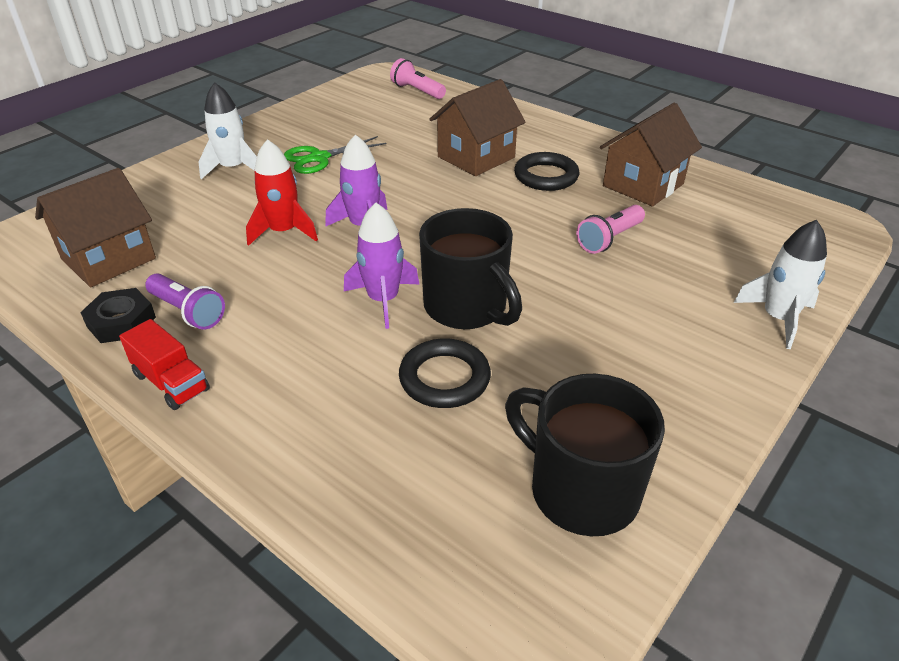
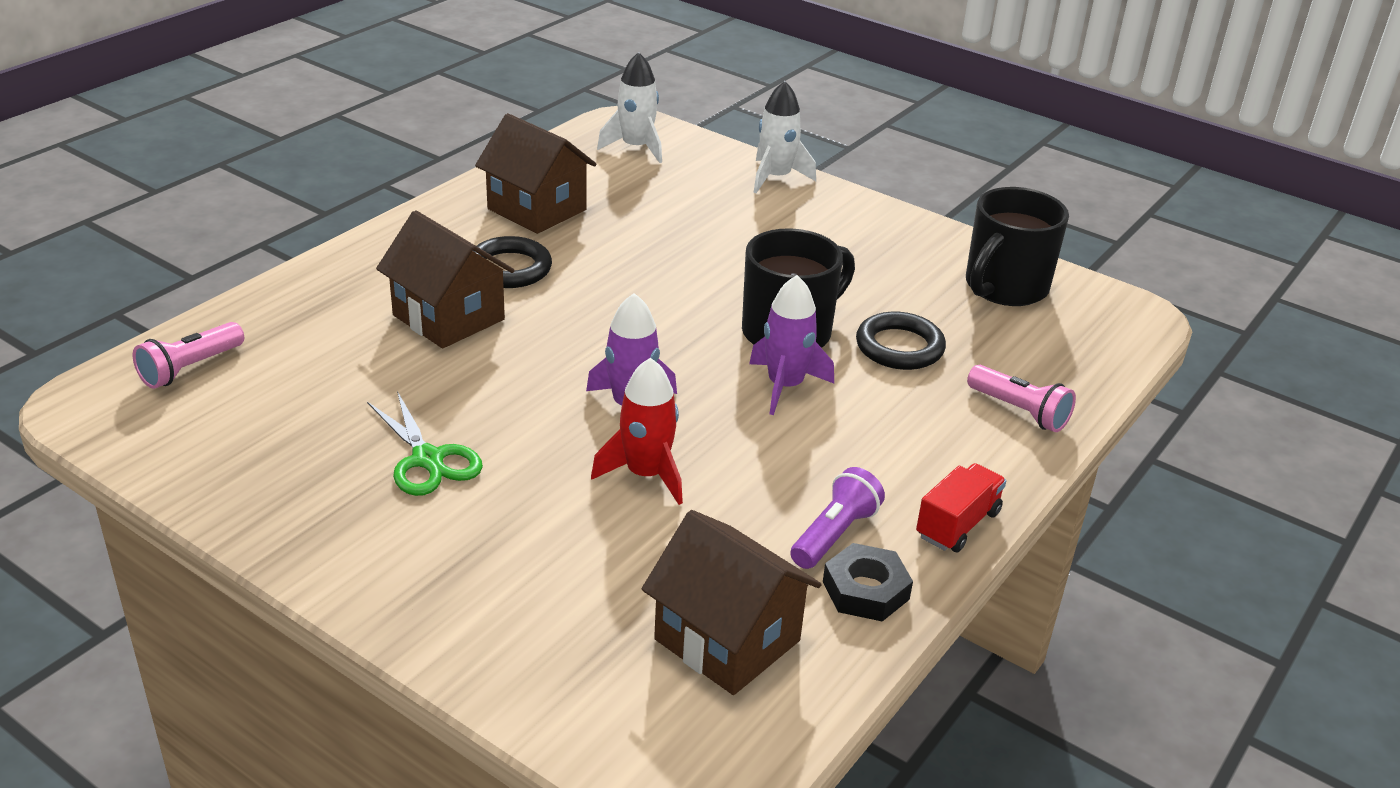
camera: 95 degrees left, 5 degrees down
(233, 168) = (450, 551): white rocket -> white rocket (636, 148)
(609, 239) = (653, 241): pink flashlight -> pink flashlight (1019, 411)

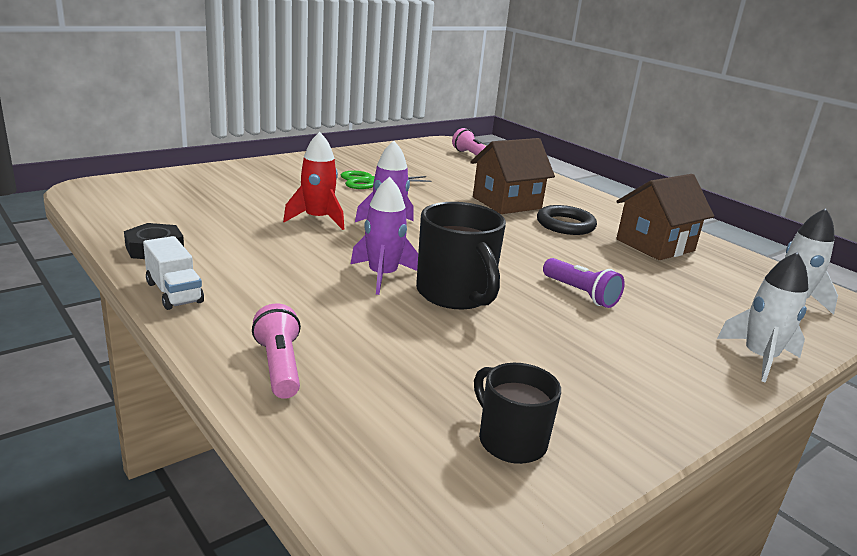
camera: 105 degrees right, 10 degrees down
(727, 640) = (166, 210): brown house -> none
(834, 534) = (212, 252): purple flashlight -> purple flashlight (580, 294)
(899, 347) = (414, 336): black ring -> none
(957, 524) = (174, 292): red truck -> white truck
(1004, 288) = (510, 441): black mug -> black mug, size x0.63
(1019, 411) = (279, 366): pink flashlight -> pink flashlight turned 105 degrees clockwise

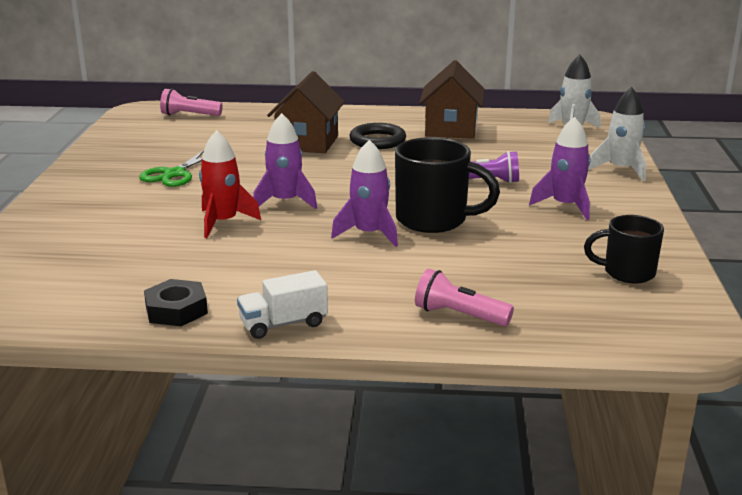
camera: 45 degrees left, 0 degrees up
(174, 292) = (283, 324): white truck -> white truck turned 150 degrees clockwise
(606, 351) = (565, 206): none -> purple rocket

